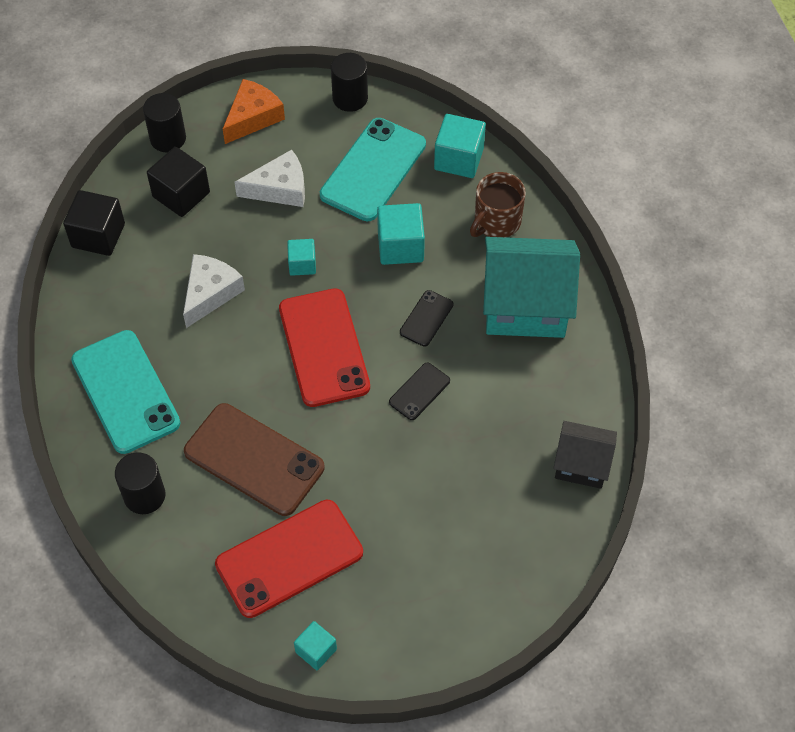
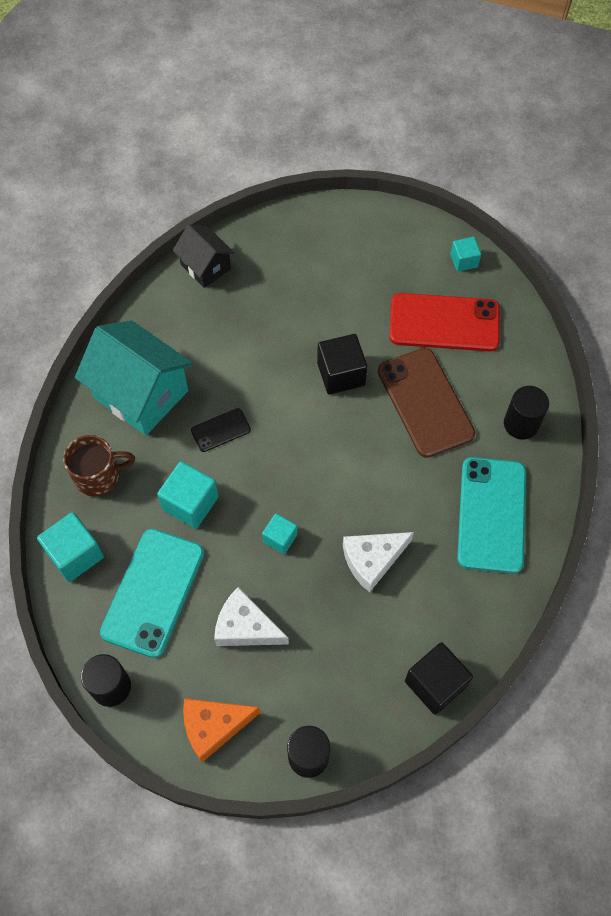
camera: 145 degrees left, 5 degrees up
(181, 194) = (335, 679): black cube -> black cube (341, 374)
(324, 347) = (315, 455): red phone -> none
(373, 170) = (153, 592): turquoise phone -> turquoise phone turned 45 degrees counterclockwise
(419, 391) = (271, 379): black phone -> none

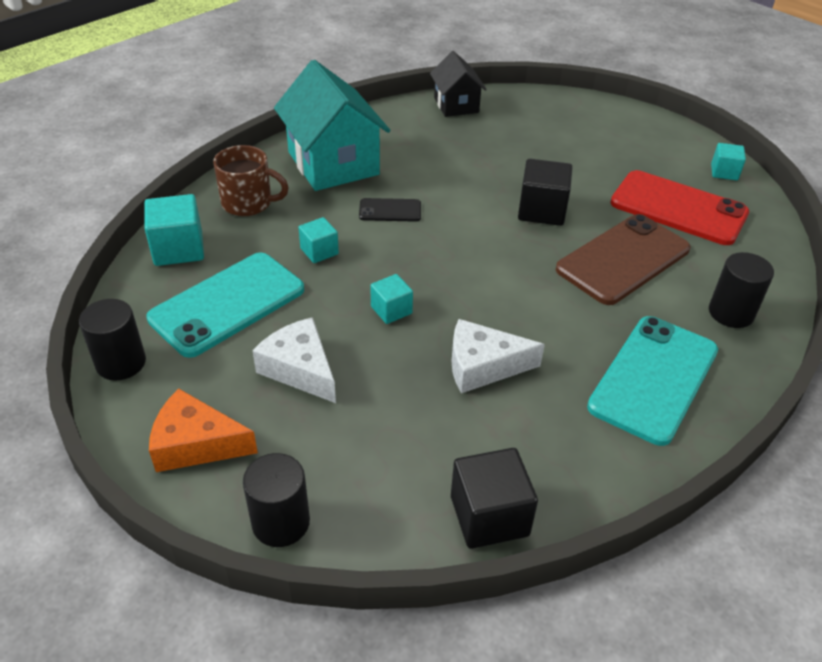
camera: 25 degrees right, 20 degrees down
(190, 503) = (319, 251): turquoise cube -> turquoise cube, size x0.60
(425, 402) = (623, 259): brown phone -> brown phone turned 45 degrees clockwise

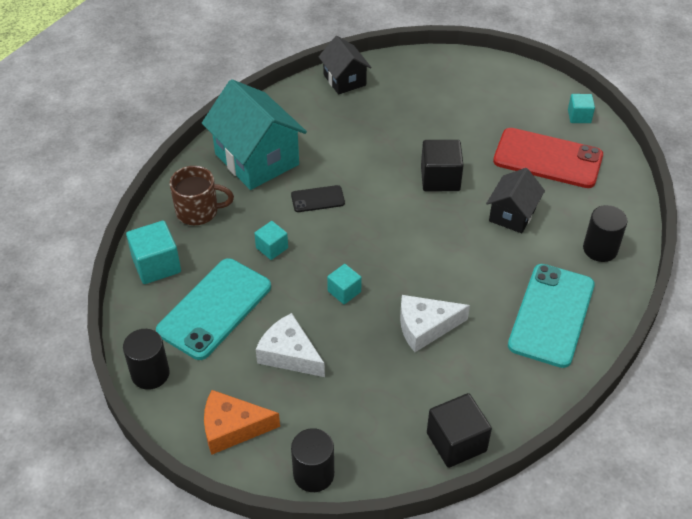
camera: 10 degrees left, 5 degrees up
(623, 259) = (512, 215): brown phone -> black house

